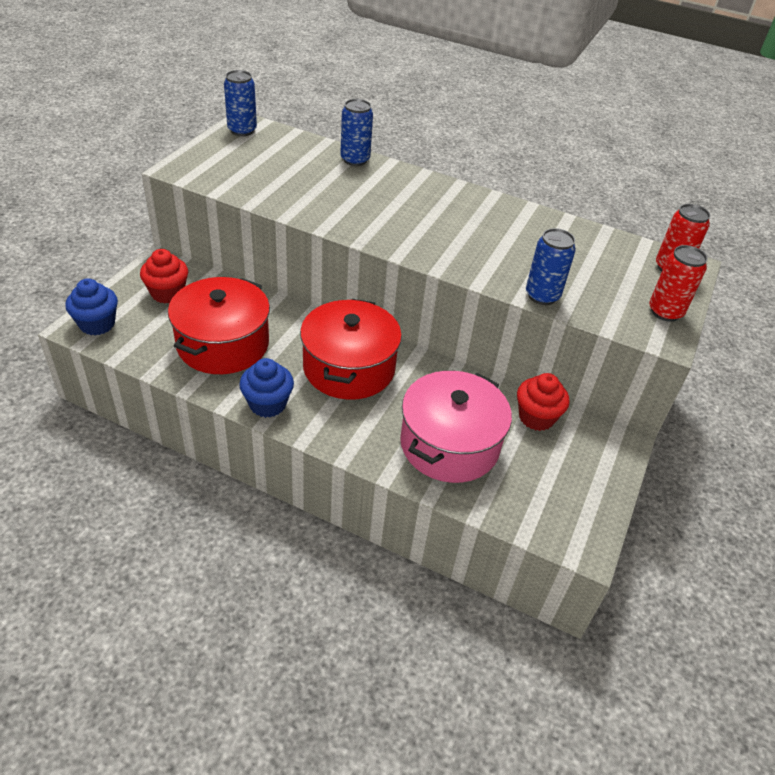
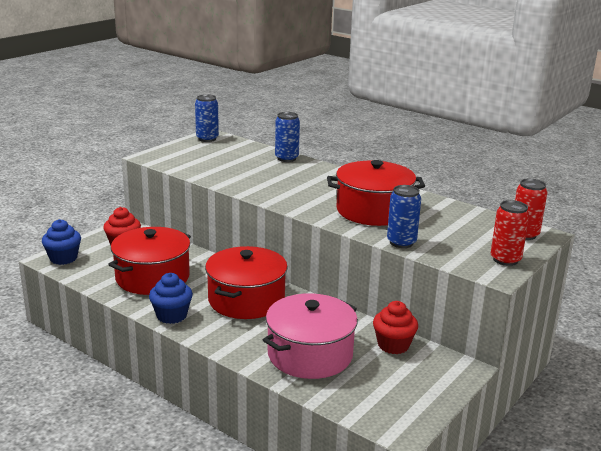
camera: 15 degrees right, 20 degrees down
(490, 244) = (373, 211): none -> red pot

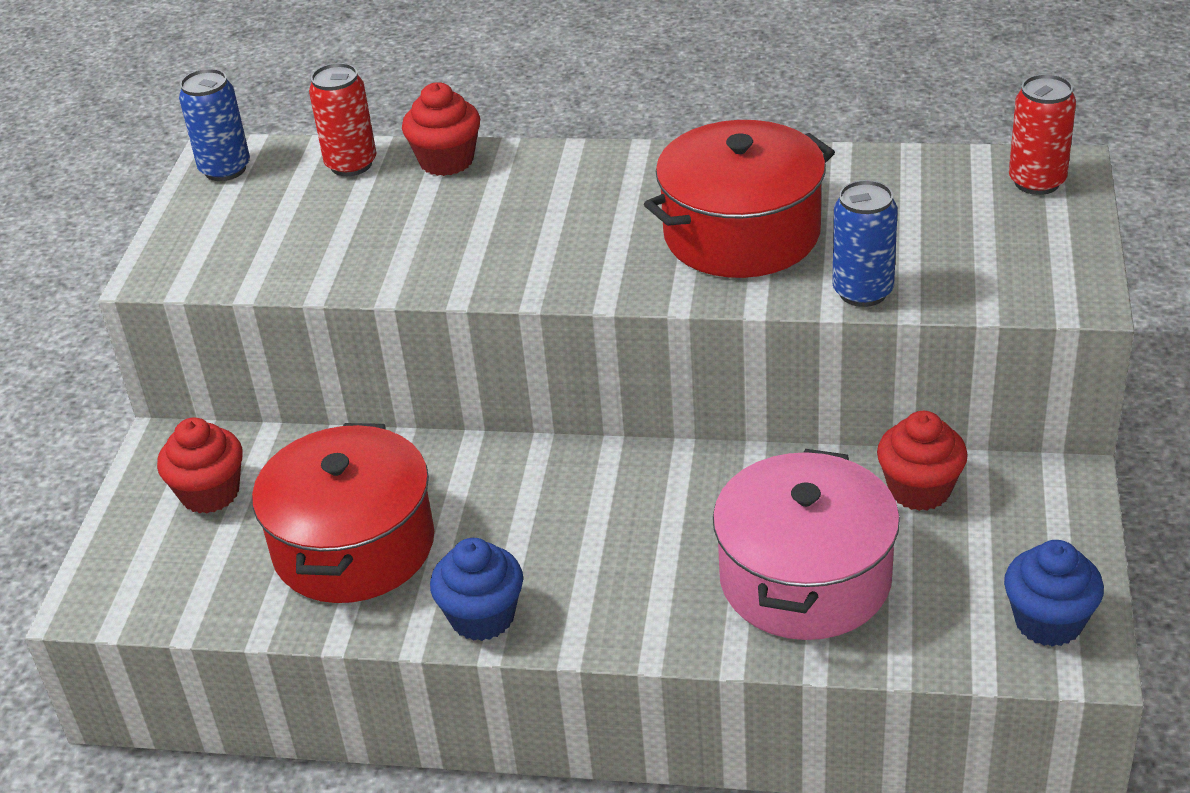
camera: 25 degrees left, 15 degrees up
(63, 258) = (119, 586): blue cupcake -> blue cupcake (1048, 621)
(246, 300) = (583, 513): red pot -> none
(286, 158) = (446, 161): blue can -> red cupcake
(505, 260) = (1059, 255): red can -> red can (351, 164)

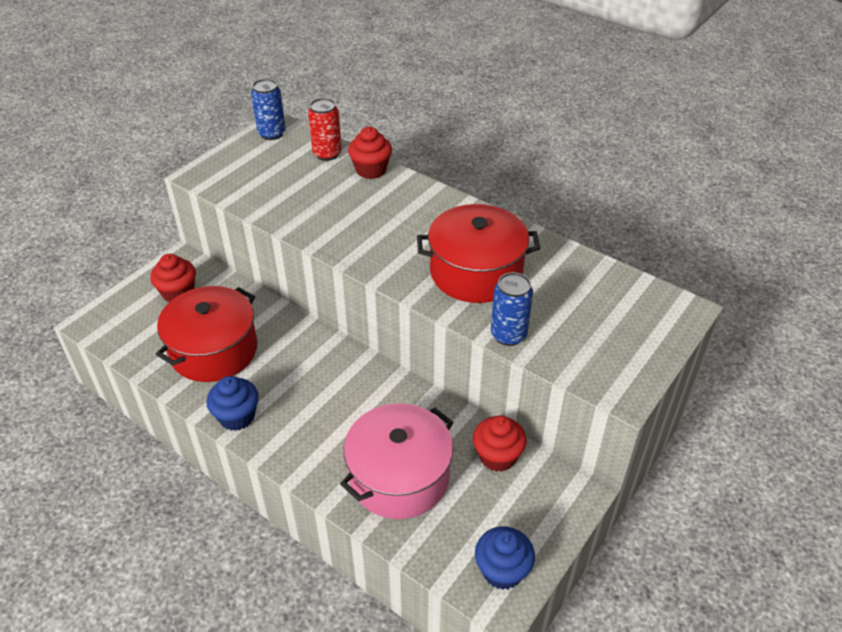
camera: 25 degrees right, 5 degrees up
(1037, 182) = (661, 311): red can -> none

